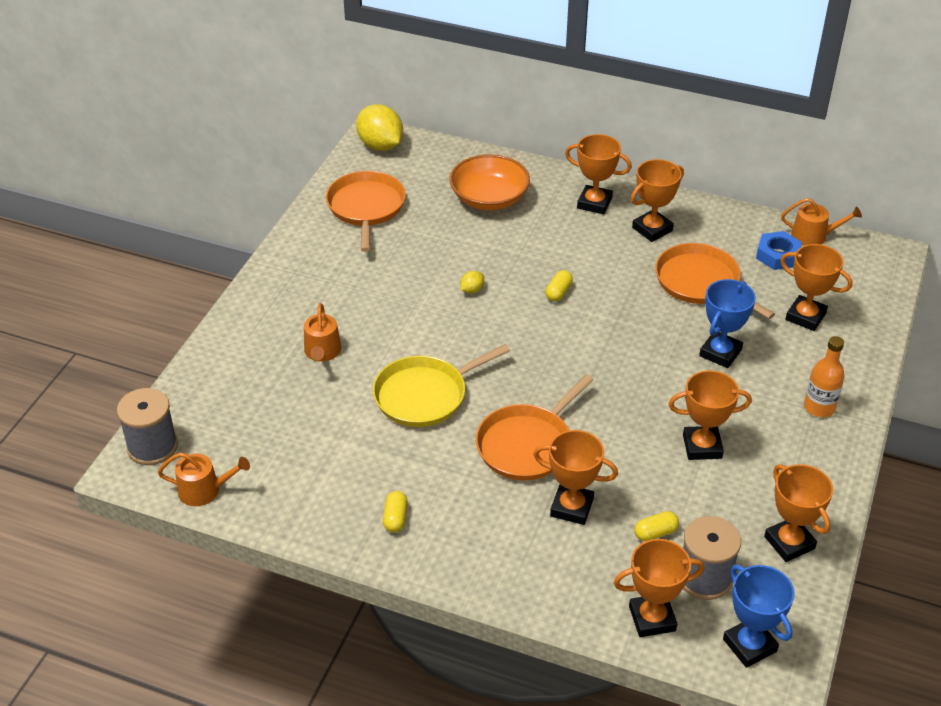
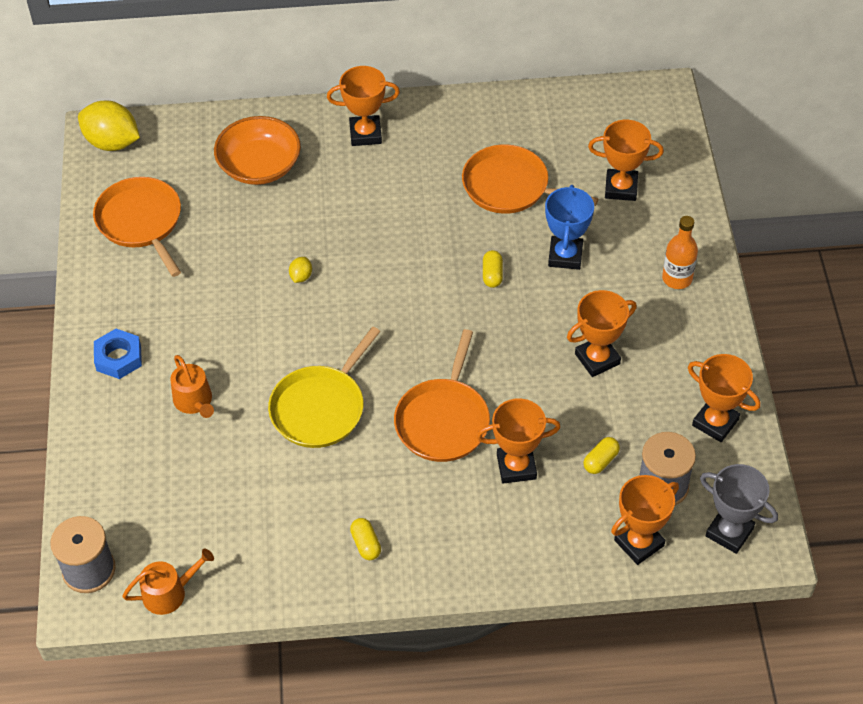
camera: 25 degrees left, 10 degrees up
(558, 292) = (385, 248): yellow capsule -> yellow capsule (492, 275)
(652, 229) = (436, 144): orange trophy -> none
(749, 645) = (729, 532): blue trophy -> grey trophy
(777, 255) = (565, 130): blue nut -> blue nut (119, 358)
(813, 236) = (586, 97): orange watering can -> none

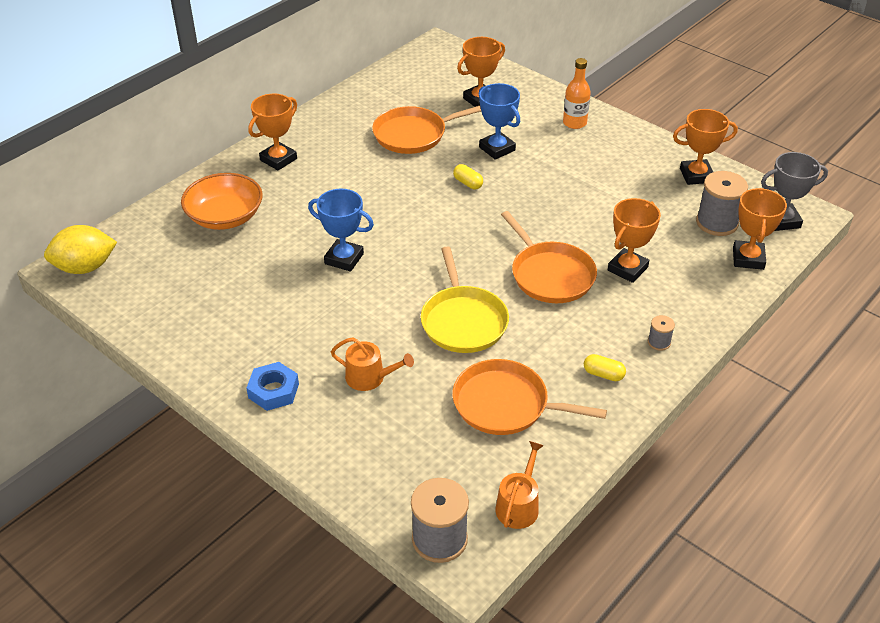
camera: 45 degrees left, 10 degrees down
(141, 222) = (176, 300): orange pan -> orange pan (506, 404)
(301, 276) = (344, 259): yellow lemon -> blue trophy
(448, 554) = (659, 342): none -> grey spool
(597, 359) = (590, 186): orange trophy -> none
(600, 461) = (667, 233): yellow capsule -> none

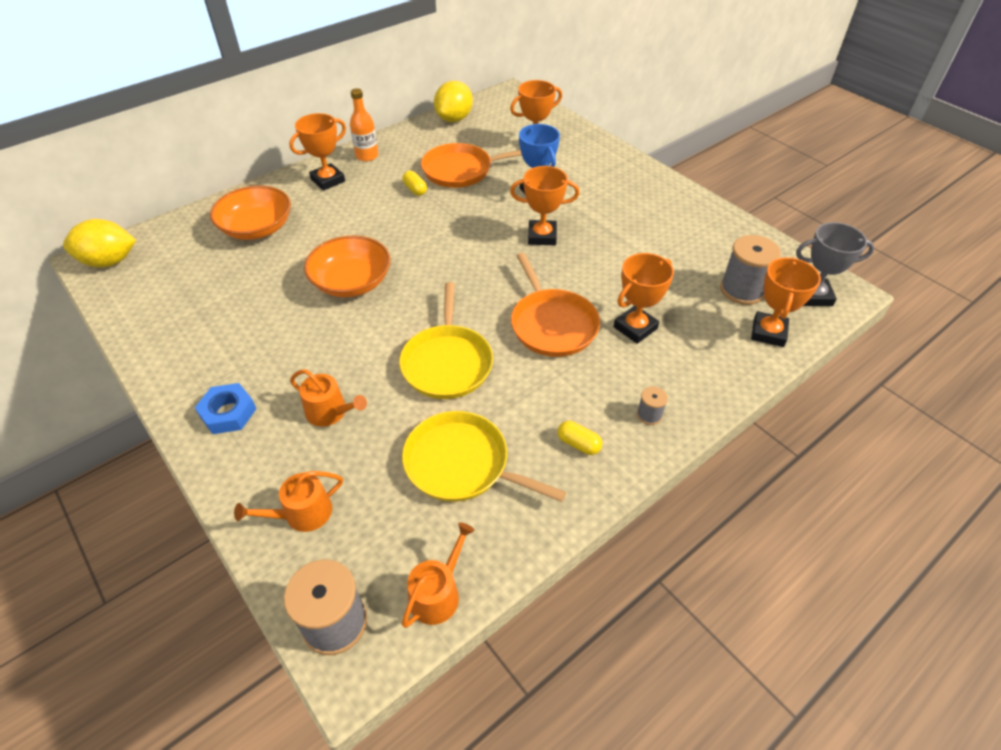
camera: 10 degrees right, 5 degrees up
(344, 259) = (352, 282): blue trophy -> orange bowl
(378, 463) = (302, 514): none -> orange watering can
(387, 80) = (454, 119): none -> yellow lemon
(468, 183) = (498, 221): yellow capsule -> yellow capsule (415, 190)
(506, 404) = (462, 464): orange pan -> yellow pan
(574, 123) = (619, 175): orange bottle -> orange bottle (367, 156)
(696, 175) = (730, 239): orange trophy -> orange trophy (542, 236)

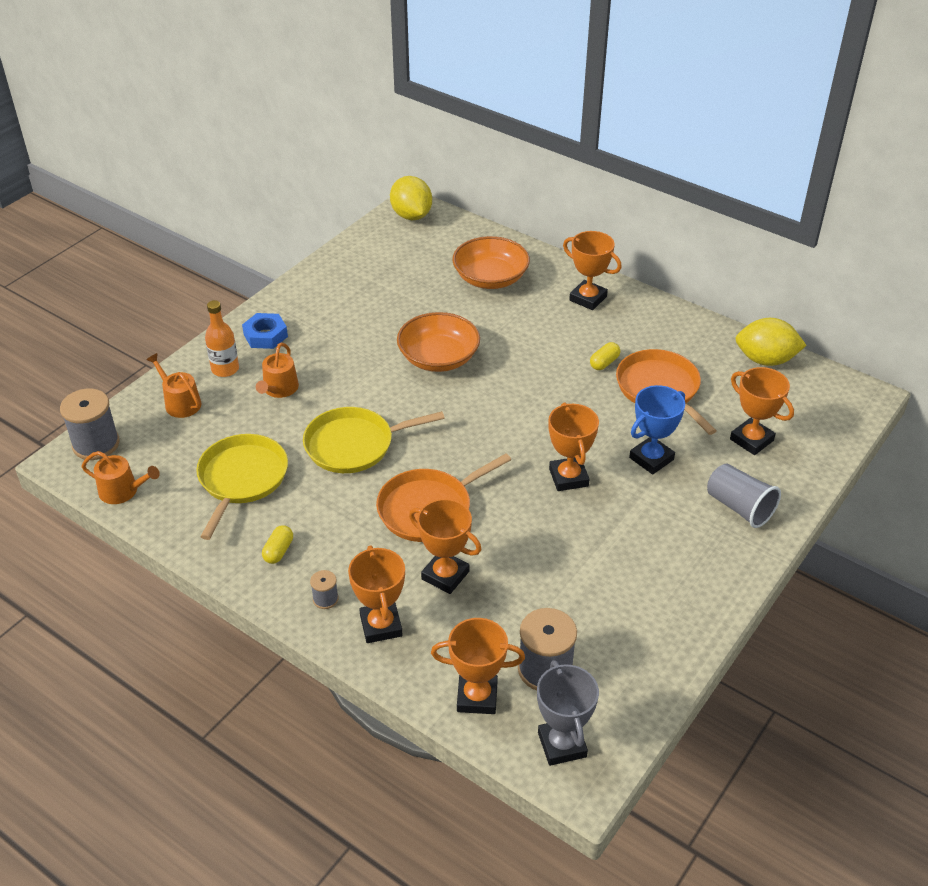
camera: 75 degrees right, 5 degrees down
(367, 156) = (647, 313): orange bottle -> orange bottle (225, 369)
(599, 166) = (739, 507): none -> grey cup
(687, 379) = (381, 625): none -> orange trophy

